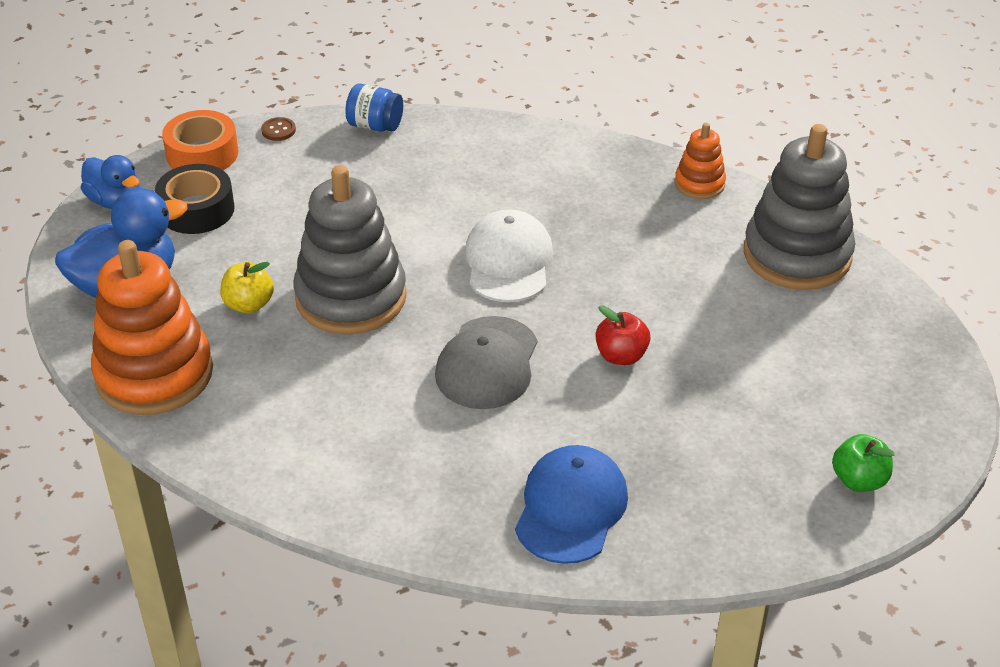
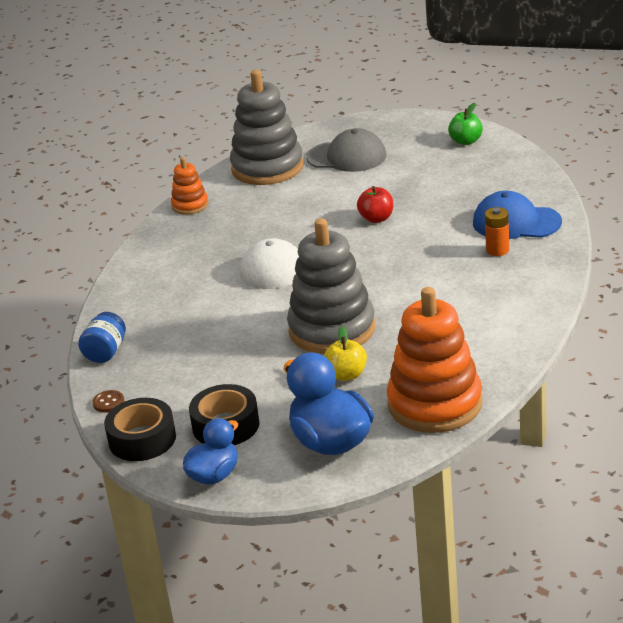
camera: 90 degrees left, 10 degrees down
(202, 154) = (142, 439): orange tape -> black tape
(487, 363) = (393, 265): grey cap -> grey cap (347, 157)
(494, 476) = (497, 250): none -> orange battery

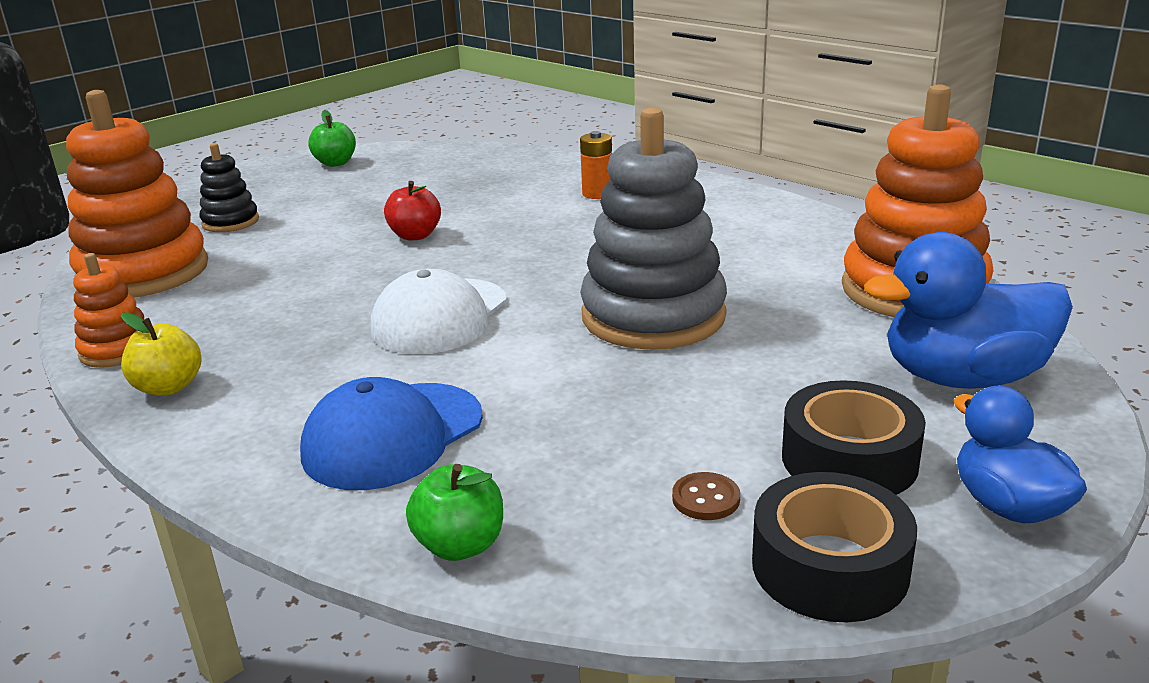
camera: 65 degrees left, 5 degrees down
(105, 352) = (460, 545): blue jar -> green apple
(108, 402) = (654, 583): brown button -> brown button (706, 498)
(267, 168) = (144, 272): grey stacking toy -> orange stacking toy
(347, 157) = (230, 222): grey cap -> black stacking toy
(347, 375) = (786, 330): yellow apple -> yellow apple (168, 387)
(516, 222) = (553, 175): blue cap -> blue cap (393, 436)

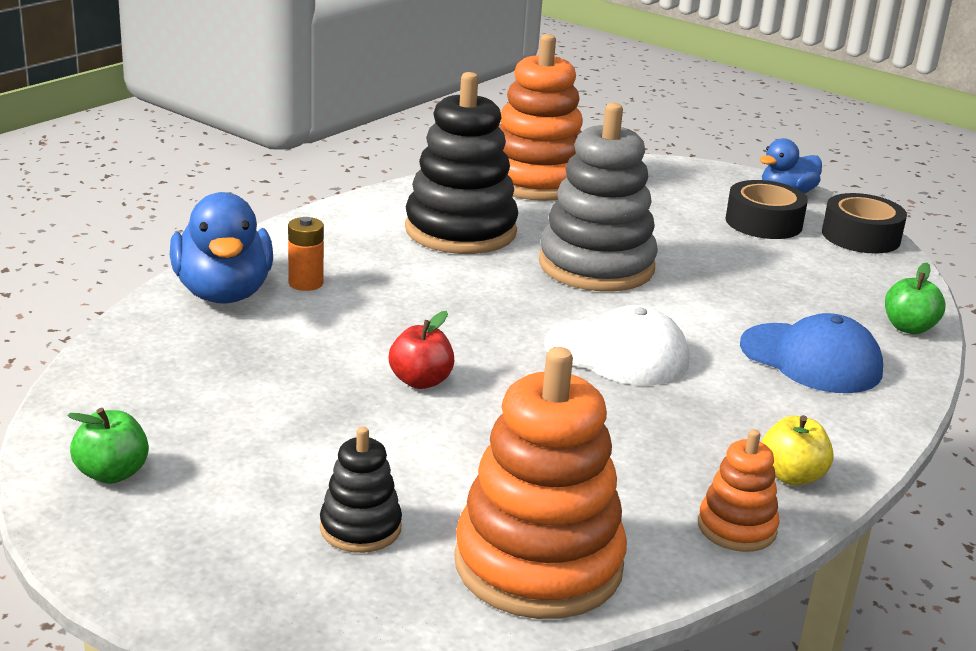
camera: 100 degrees left, 0 degrees up
(706, 498) = (822, 260): brown button -> none
(732, 249) = (460, 231): none -> black stacking toy
(963, 378) = (659, 185): blue duck -> blue duck (223, 293)

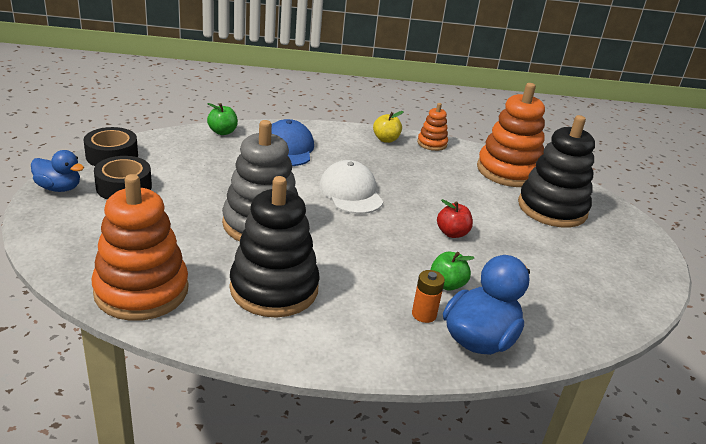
camera: 130 degrees left, 5 degrees up
(112, 473) = (631, 278): green apple -> green apple (447, 284)
(360, 528) = (552, 208): black stacking toy -> black stacking toy, size x2.03

